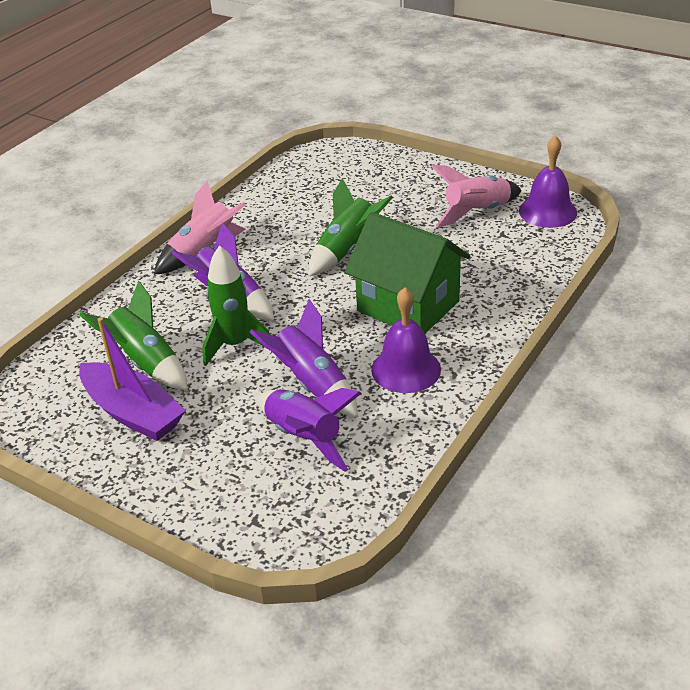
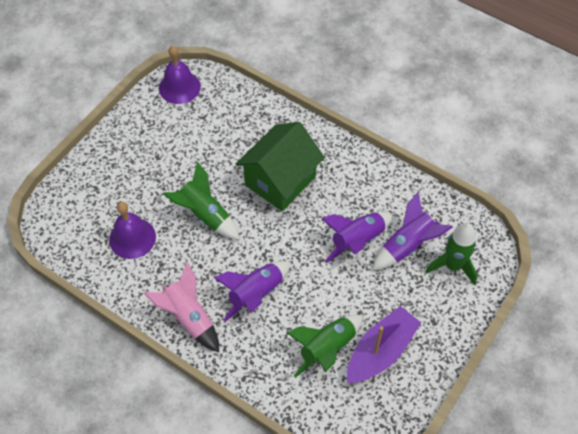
camera: 90 degrees left, 20 degrees up
(235, 345) = (312, 289): green rocket -> green rocket (453, 266)
(406, 369) = (346, 187): purple bell -> purple bell (132, 238)
(477, 212) = (171, 128): pink rocket -> none

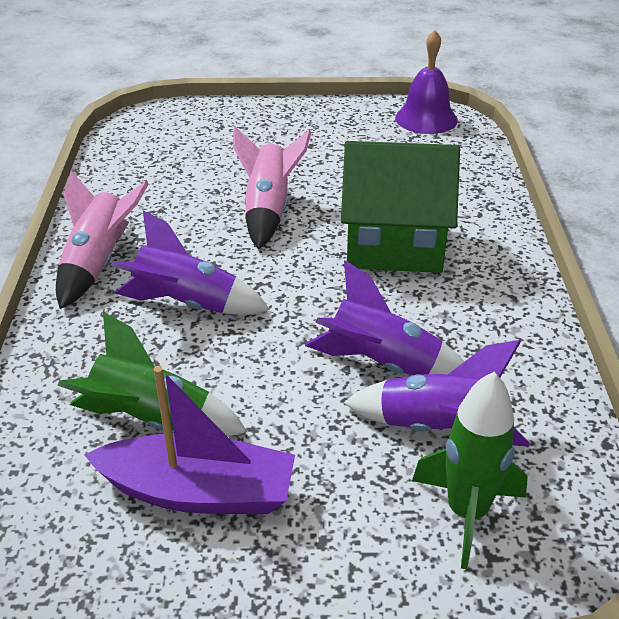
camera: 55 degrees right, 20 degrees down
(132, 238) = (178, 175): purple bell -> none
(205, 215) = (268, 210): green rocket -> pink rocket

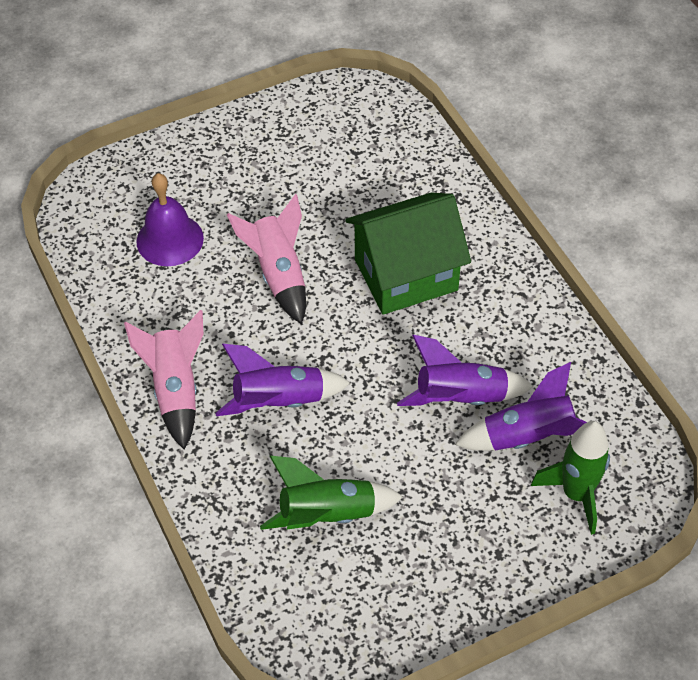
camera: 25 degrees left, 15 degrees up
(198, 492) = (398, 555): purple boat -> none
(426, 119) = (350, 103): purple bell -> purple bell (170, 239)

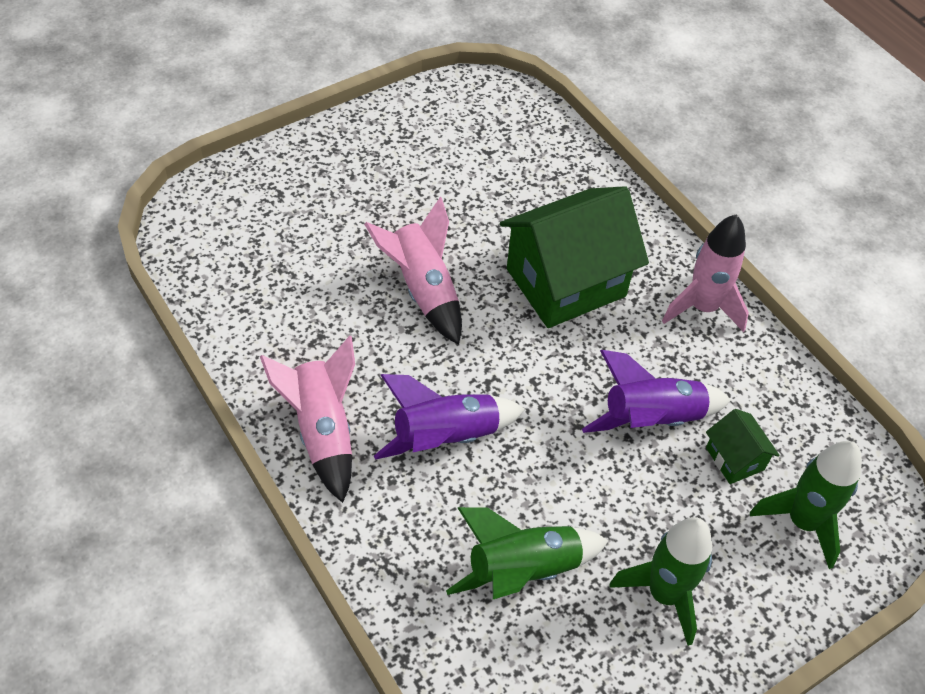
camera: 10 degrees left, 0 degrees up
(170, 239) = (294, 257): purple bell -> none
(444, 544) = (664, 594): none -> green rocket
(525, 304) = (702, 308): none -> pink rocket
(527, 437) = (735, 458): purple rocket -> green house

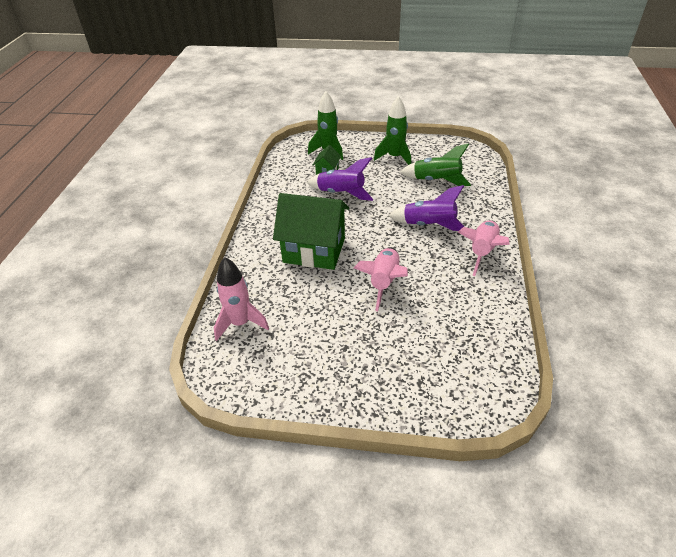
camera: 135 degrees left, 10 degrees down
(702, 308) = (271, 213): pink rocket -> pink rocket (240, 323)

